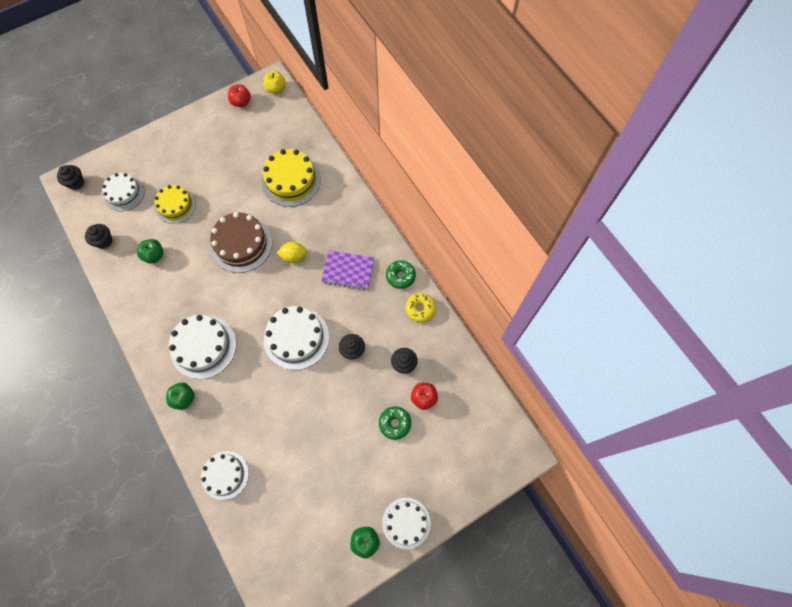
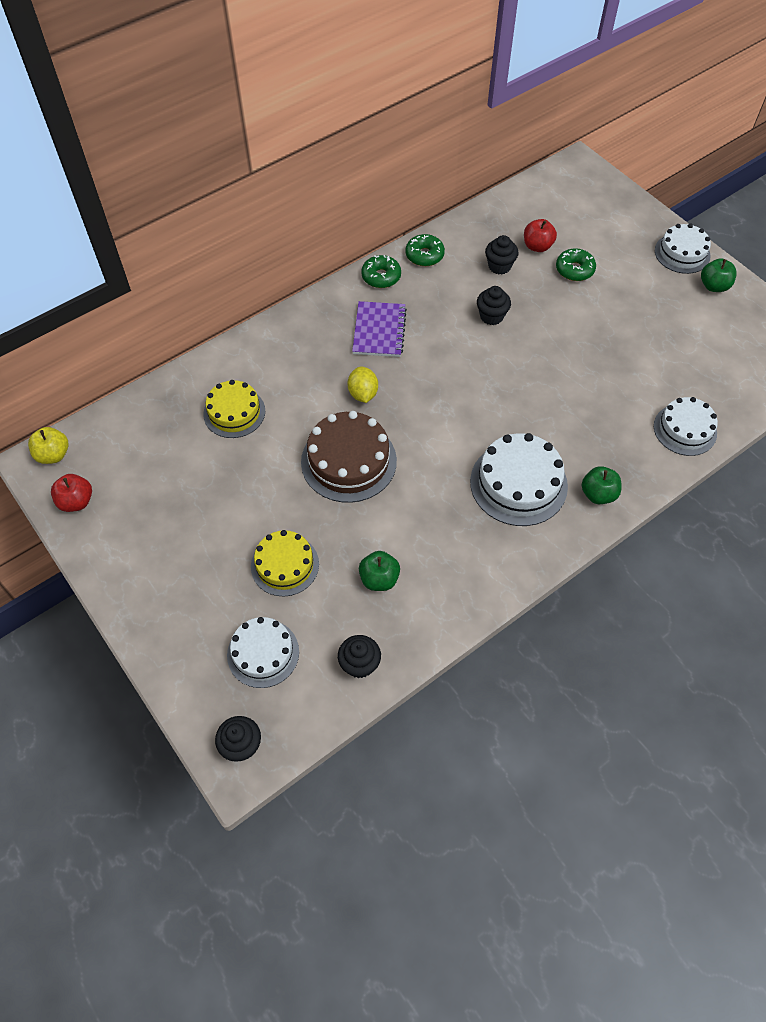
camera: 95 degrees left, 10 degrees down
(291, 180) = (234, 412): yellow cake -> yellow cake, size x0.67
(296, 338) = (485, 376): white cake -> none
(420, 309) = (424, 255): yellow donut -> green donut

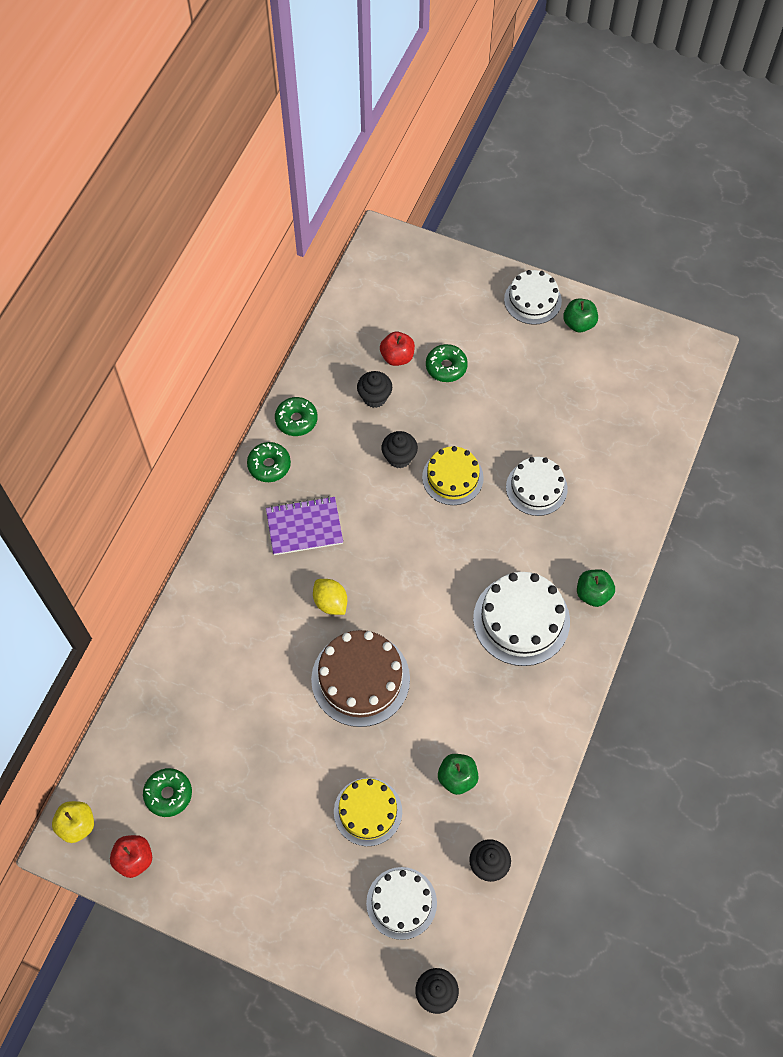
camera: 30 degrees left, 5 degrees up
(137, 468) = (168, 794): none -> green donut
(234, 412) = (222, 686): yellow cake -> yellow cake (452, 477)
(379, 331) = (304, 527): purple notebook -> purple notebook turned 75 degrees counterclockwise
(685, 429) = (630, 490): white cake -> white cake (536, 488)

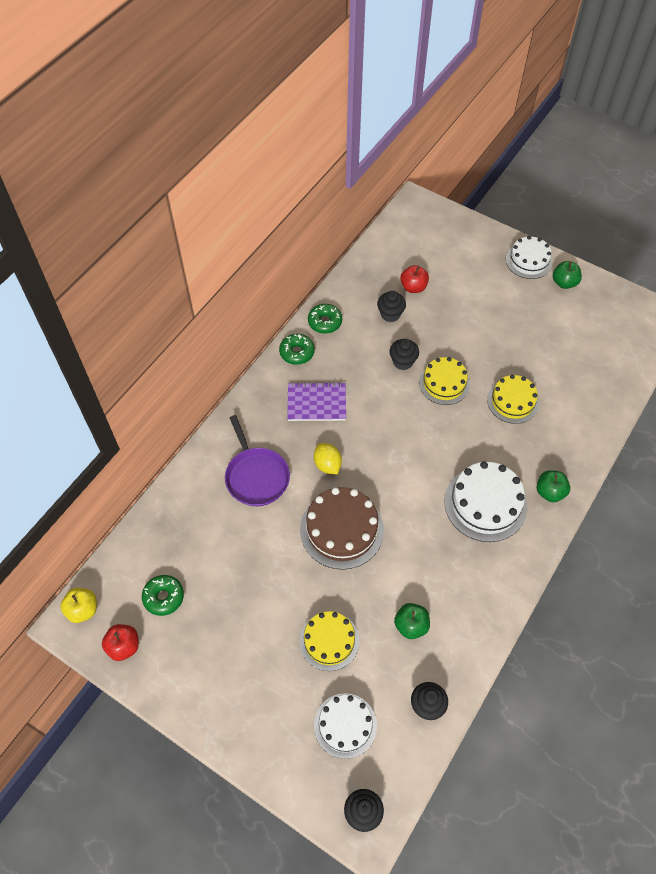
camera: 10 degrees right, 5 degrees down
(248, 630) = (256, 476): none -> purple pan
(446, 367) = (451, 300): green donut -> none
(536, 488) = (512, 401): white cake -> yellow cake

